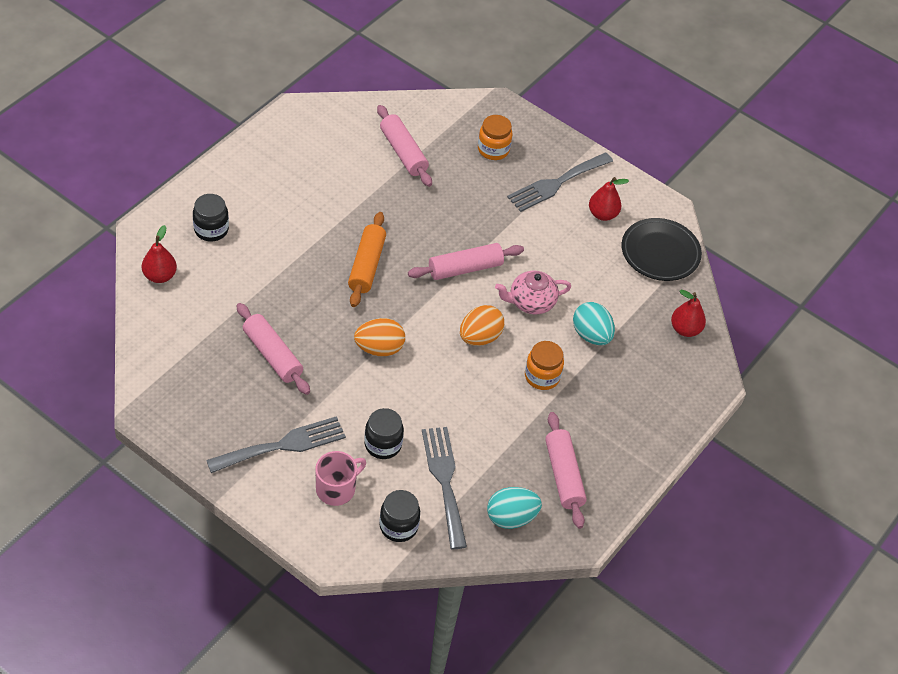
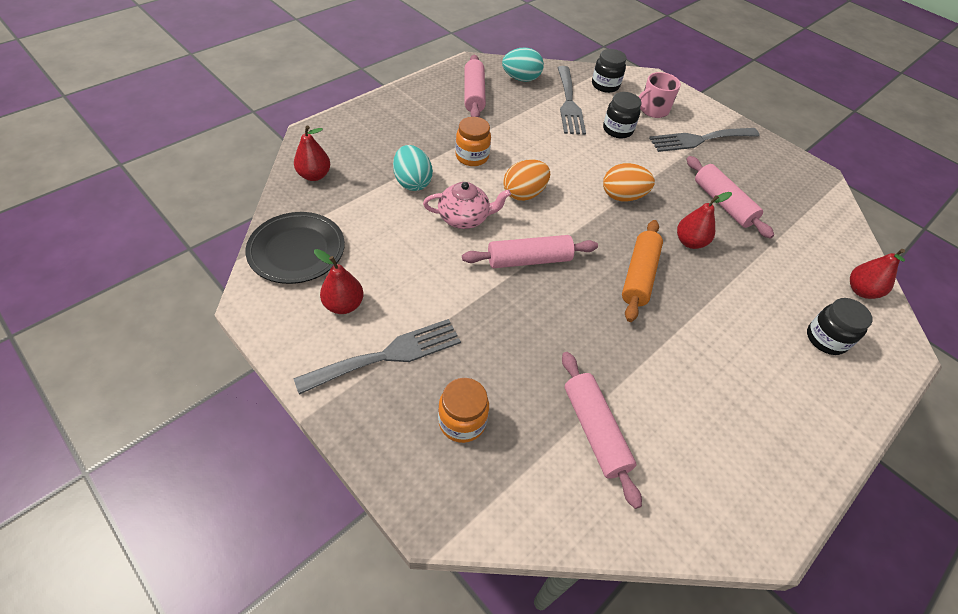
camera: 170 degrees left, 0 degrees up
(315, 305) = (690, 242): none -> red pear

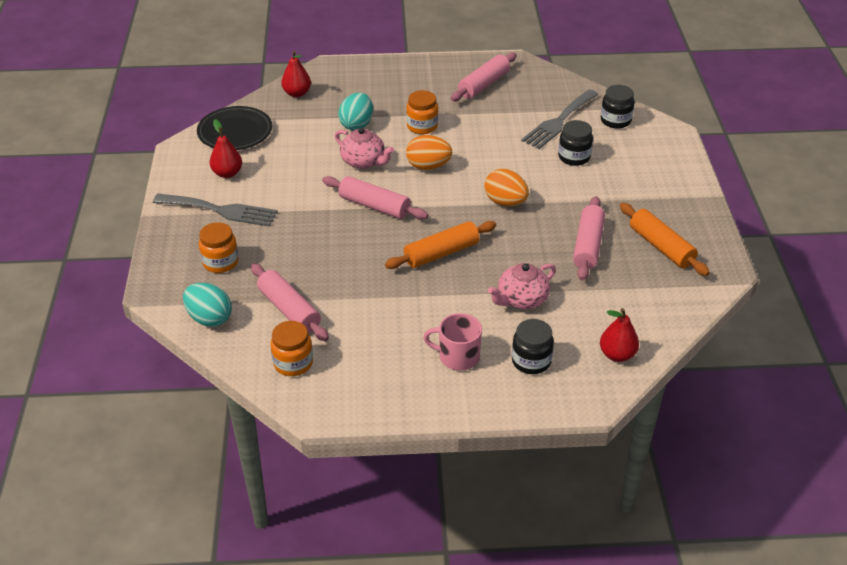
camera: 45 degrees right, 10 degrees down
(521, 79) = (542, 87): turquoise egg -> turquoise egg (209, 318)
(595, 431) = (289, 310): pink rolling pin -> pink rolling pin turned 60 degrees counterclockwise
(653, 110) = (633, 156): pink mug -> pink mug (457, 356)
(674, 494) = (293, 363): none -> orange jar
(690, 242) = (515, 254): red pear -> none
(699, 140) = (643, 195): grey fork -> none
(746, 283) = (521, 299): none -> pink teapot
(764, 177) = (661, 247): none -> orange rolling pin

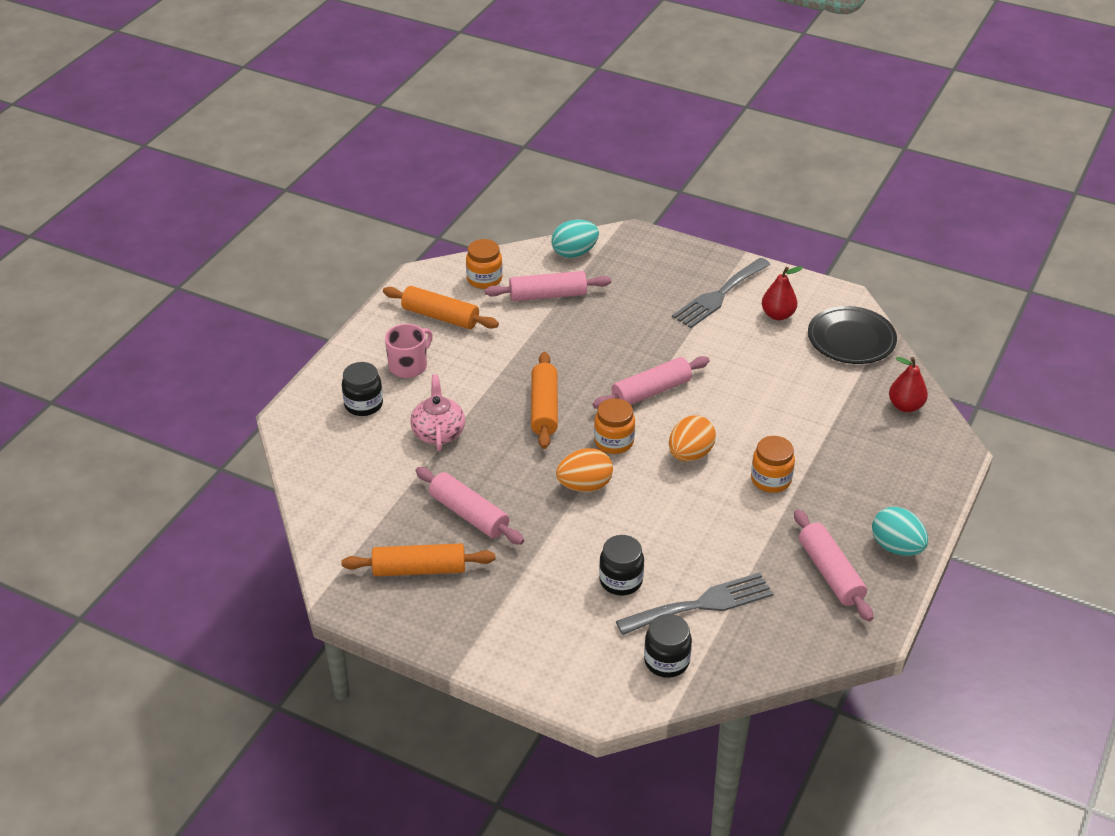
camera: 120 degrees right, 0 degrees up
(220, 262) = (642, 276): orange jar -> orange jar (614, 442)
(357, 125) = (808, 430): turquoise egg -> turquoise egg (896, 547)
(364, 162) = (733, 410): pink teapot -> none
(373, 368) = (440, 316): none -> orange rolling pin
(559, 121) = (701, 604): grey fork -> grey fork turned 90 degrees clockwise
(617, 355) = (320, 459): red pear -> none

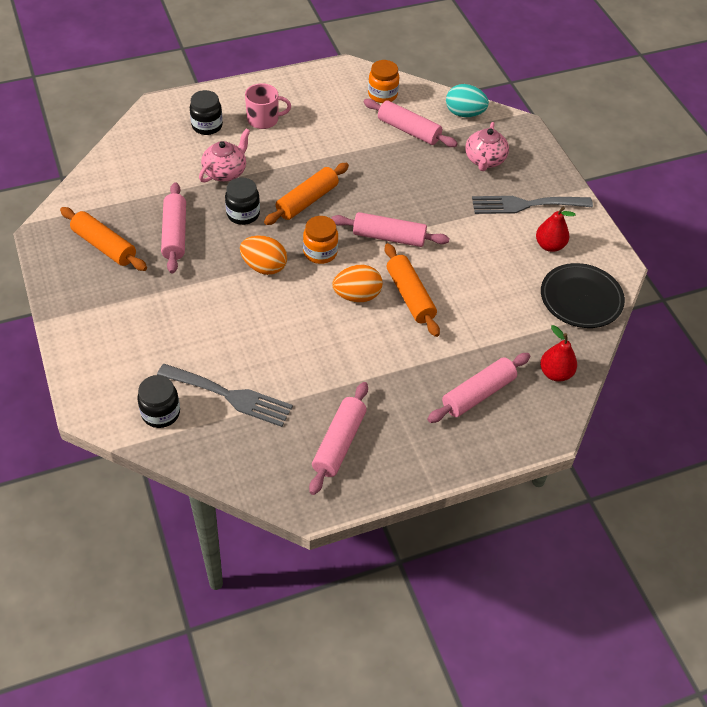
camera: 40 degrees right, 10 degrees up
(440, 316) = (323, 101): orange rolling pin -> orange rolling pin (410, 296)
(621, 581) = (203, 342): black jar -> black jar (243, 214)
(641, 280) = (484, 160): none -> pink teapot
(771, 480) = (386, 352): orange jar -> none
(875, 461) = (478, 394): none -> pink rolling pin
(896, 547) = (408, 463): turquoise egg -> none

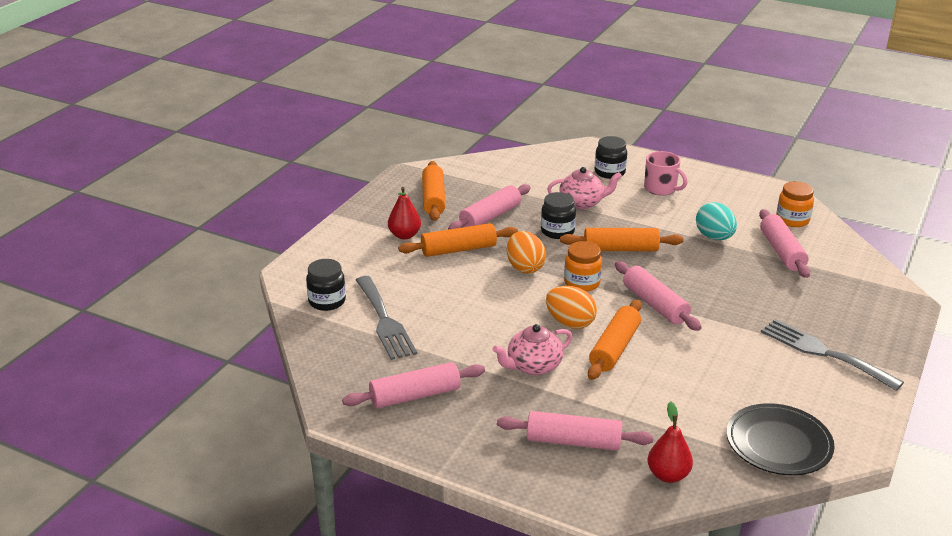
camera: 50 degrees right, 20 degrees down
(193, 285) = (458, 249): none -> orange rolling pin
(464, 113) = (856, 266): turquoise egg -> turquoise egg (714, 237)
(484, 160) = (828, 304): pink teapot -> pink teapot (533, 366)
(549, 245) = (804, 391): red pear -> red pear (404, 235)

